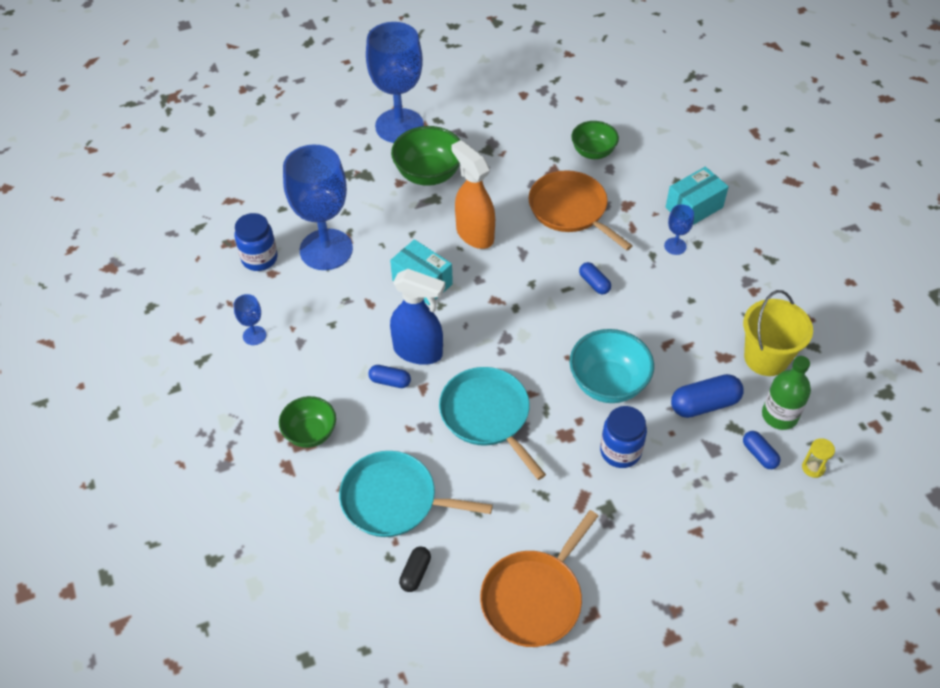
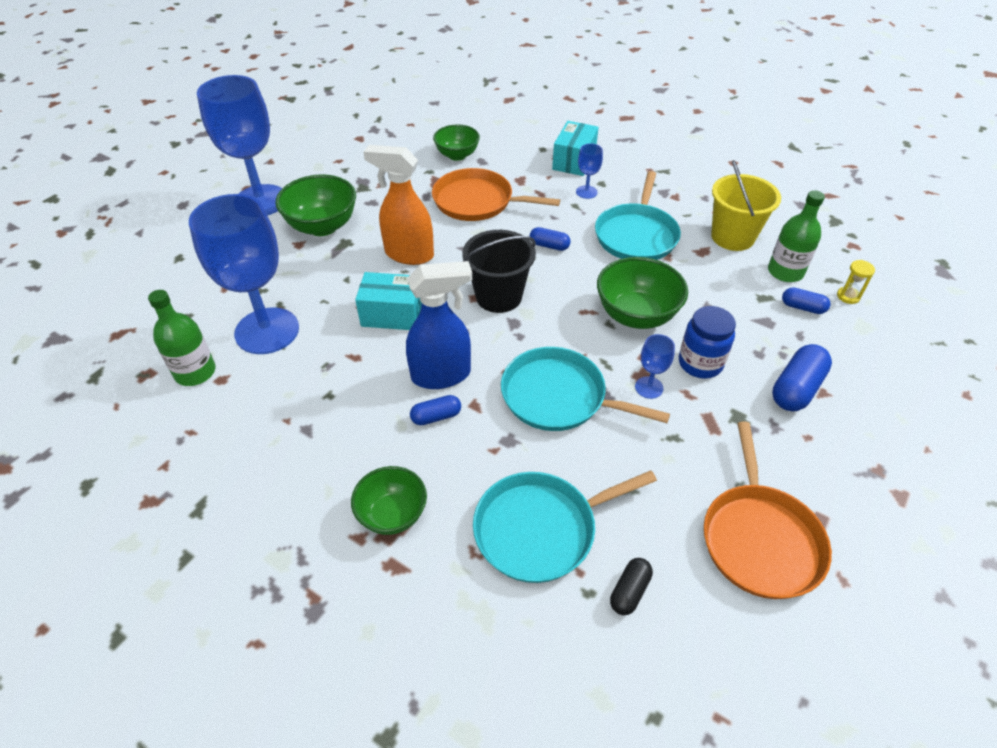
camera: 35 degrees left, 5 degrees down
(254, 335) = (246, 449): blue goblet -> blue goblet (649, 387)
(259, 258) = (195, 372): blue jar -> green bottle
(415, 573) = (629, 591): black capsule -> black capsule turned 45 degrees clockwise
(513, 309) = (498, 296): none -> black bucket
(608, 383) = (636, 315): turquoise bowl -> green bowl
(679, 311) = (636, 235): none -> turquoise pan
(704, 404) = (725, 292): blue capsule -> blue capsule (796, 389)

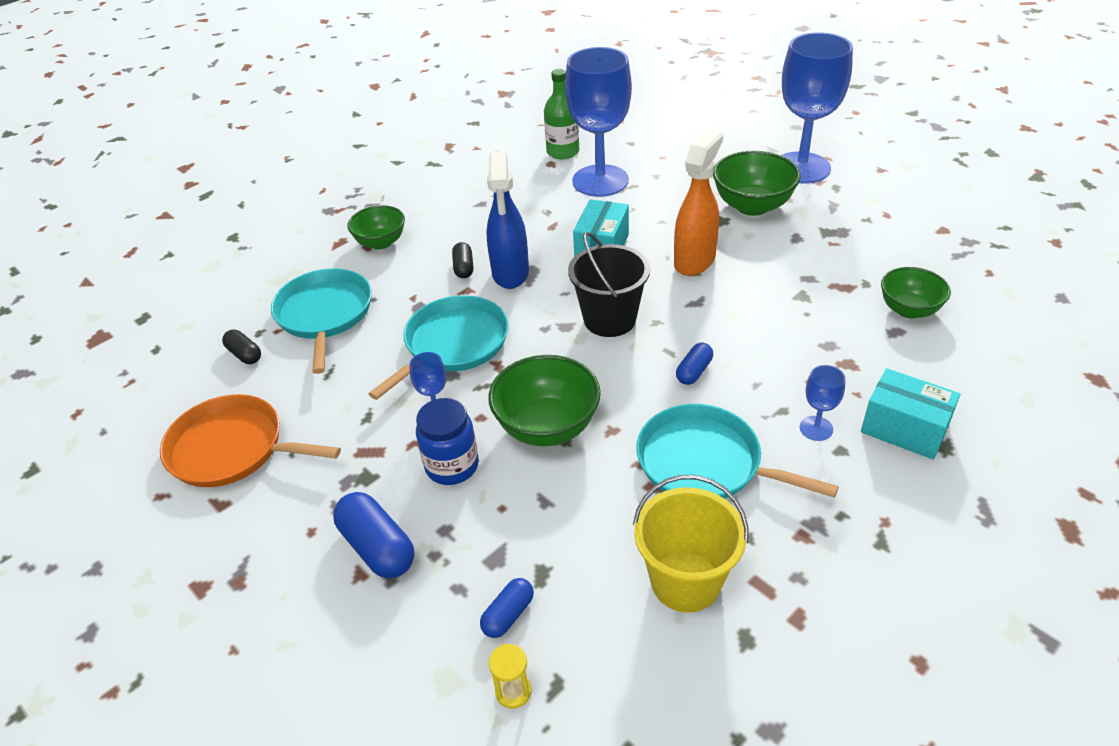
camera: 105 degrees right, 5 degrees down
(436, 417) = (463, 268): blue capsule -> black capsule
(477, 201) = (795, 319): orange pan -> none
(785, 272) = (589, 624): green bottle -> none

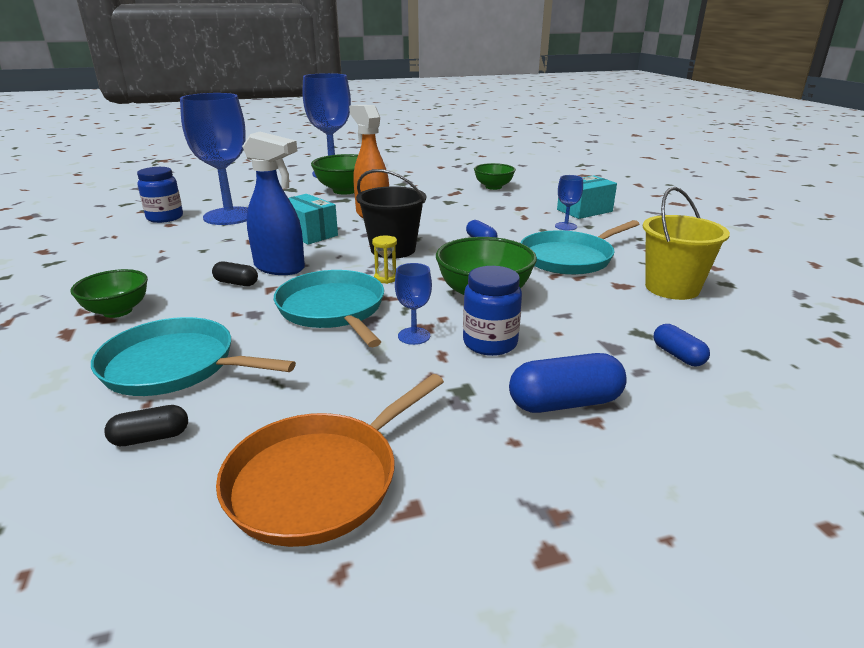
camera: 65 degrees left, 15 degrees down
(513, 691) = (757, 370): yellow hourglass -> yellow hourglass (386, 278)
(563, 152) = (165, 218): green bottle -> blue jar

